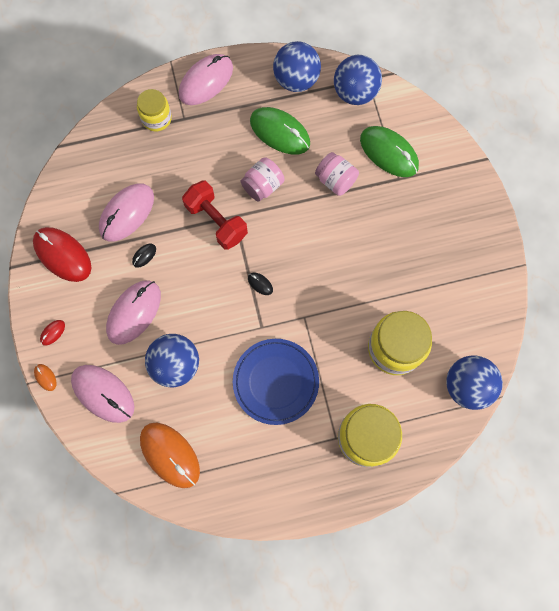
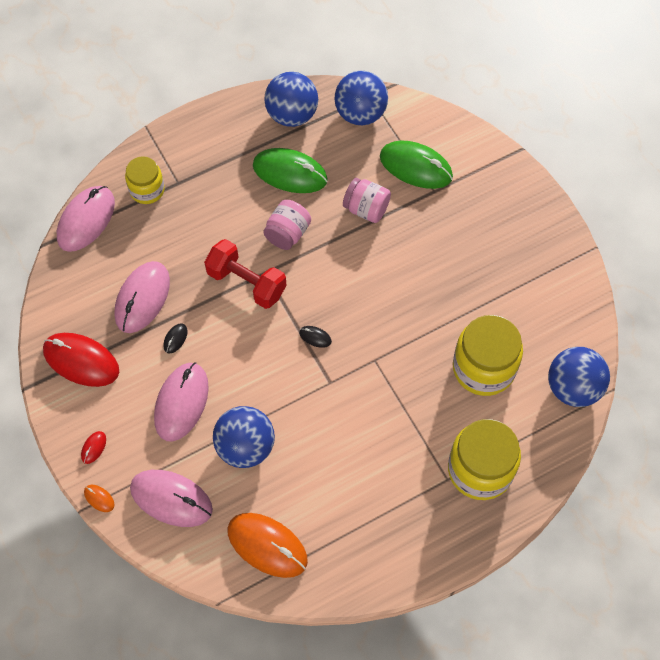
camera: 15 degrees left, 10 degrees down
(206, 81) = (191, 138): pink mouse -> pink mouse (86, 220)
(275, 382) = (363, 436): blue plate -> none

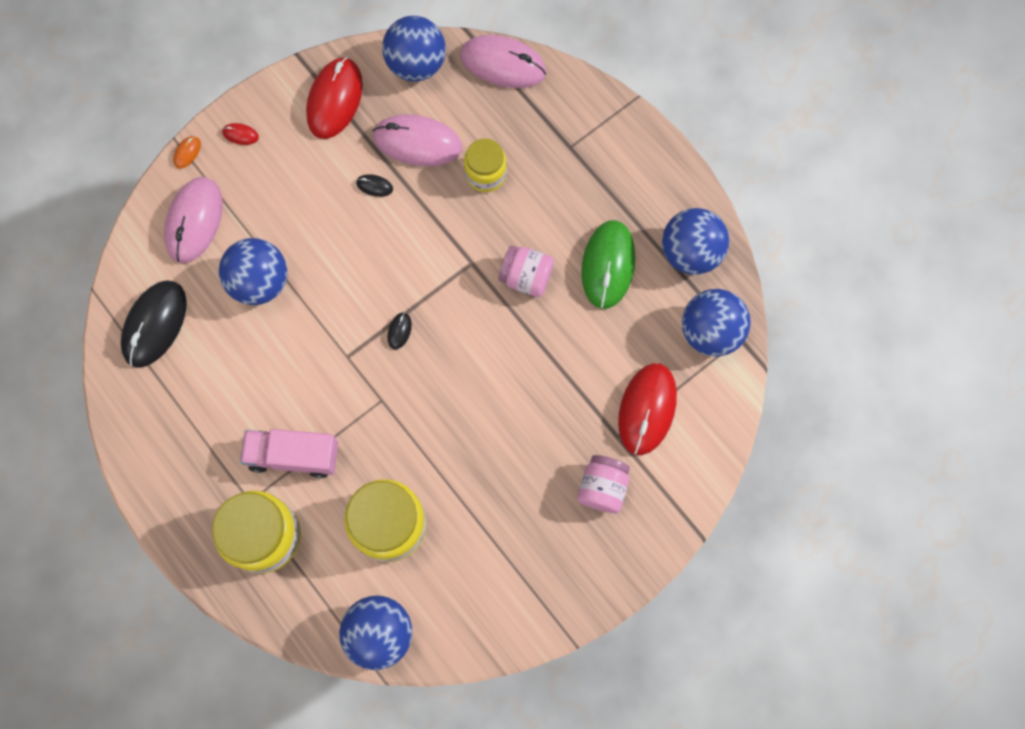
camera: 80 degrees right, 10 degrees up
(66, 288) = (416, 64): none -> blue ball
(147, 190) = (554, 116): yellow jar -> yellow jar (485, 174)
(181, 402) = (301, 208): pink mouse -> none
(246, 283) = (455, 245): red dumbbell -> none
(267, 545) = (155, 324): orange mouse -> black mouse
(366, 209) = (576, 360): pink jar -> pink jar (602, 488)
(412, 437) = (294, 456): none -> pink truck
(416, 167) = (647, 409): green mouse -> red mouse

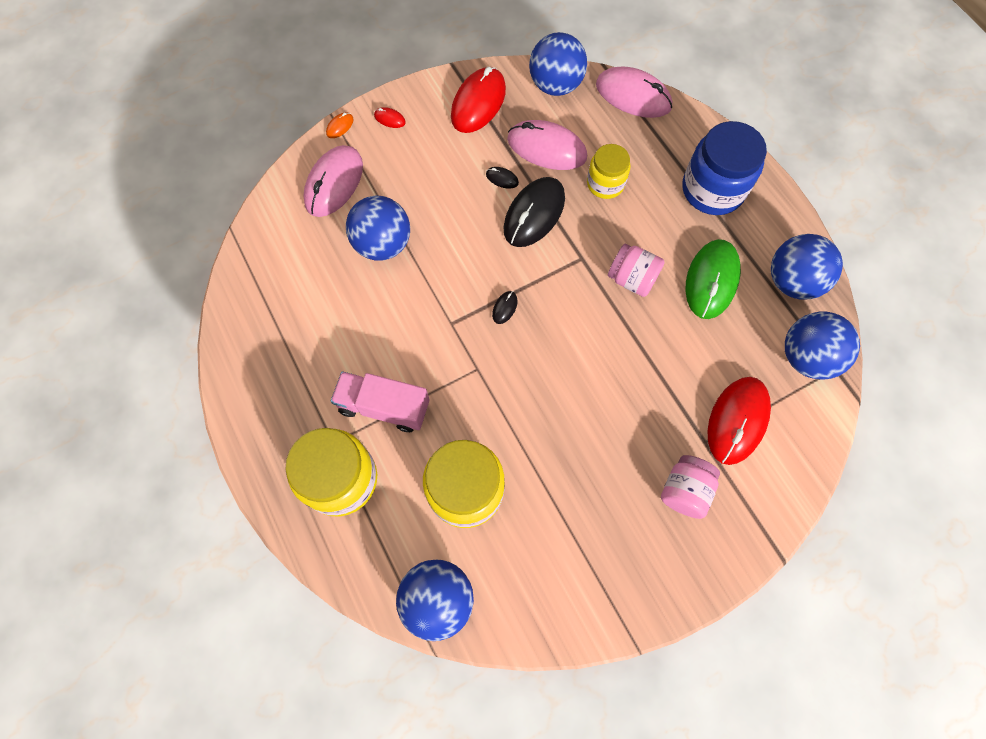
camera: 10 degrees right, 5 degrees down
(155, 324) = (279, 266): black mouse -> black mouse (534, 214)
(599, 162) = (712, 190): none -> blue jar

